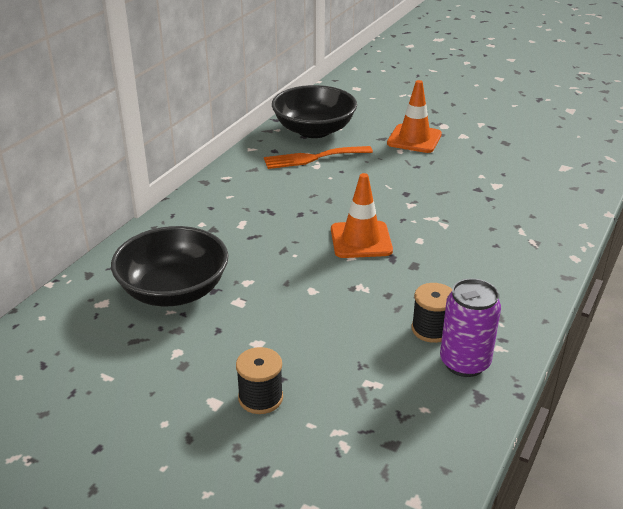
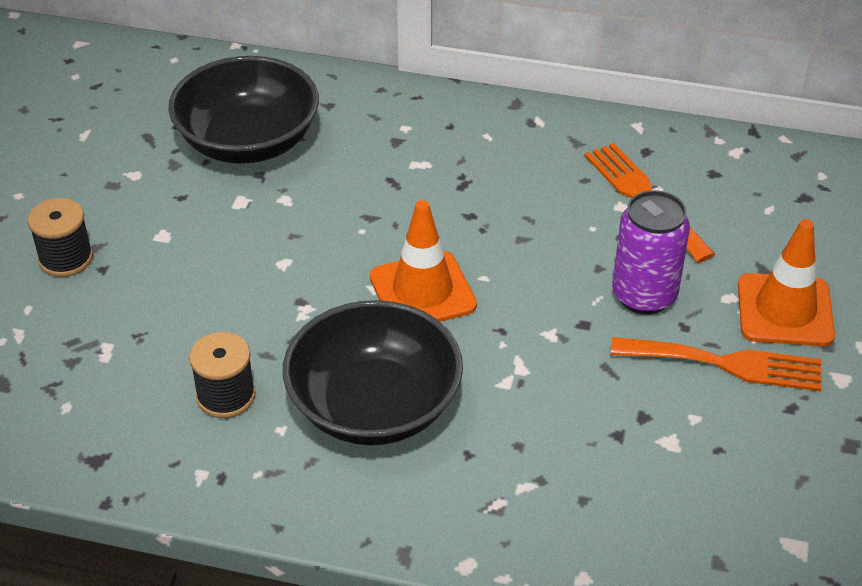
camera: 75 degrees right, 10 degrees up
(314, 130) = (741, 181): black bowl -> black bowl (374, 406)
(447, 160) = (726, 364): none -> orange fork
(464, 363) = (161, 438): purple can -> purple can (644, 295)

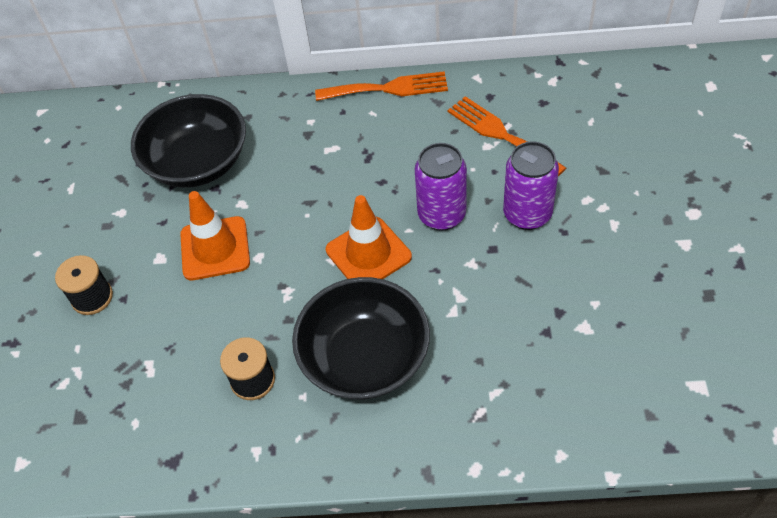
camera: 10 degrees left, 10 degrees up
(532, 270) = (441, 215): none -> purple can
(726, 364) = (603, 254): orange fork -> orange fork (388, 88)
(785, 310) = (628, 200): orange traffic cone -> orange traffic cone (215, 248)

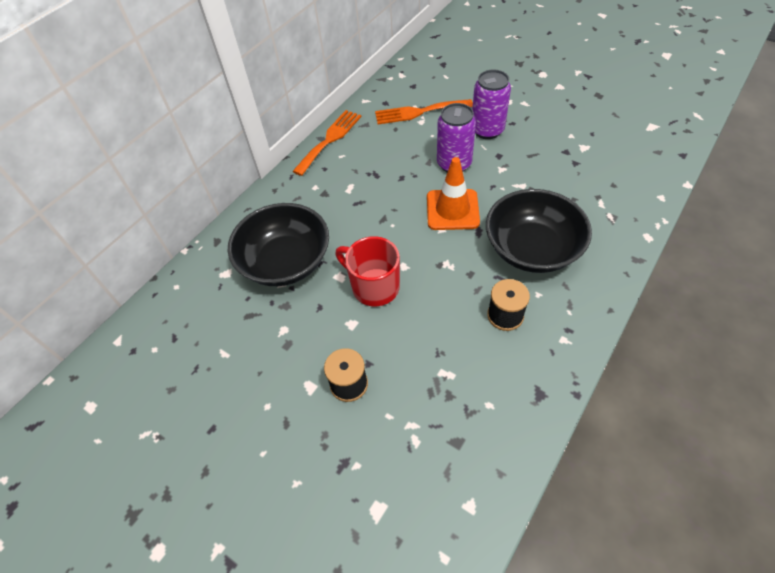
camera: 55 degrees left, 0 degrees up
(215, 248) = (374, 286): orange traffic cone -> red mug

